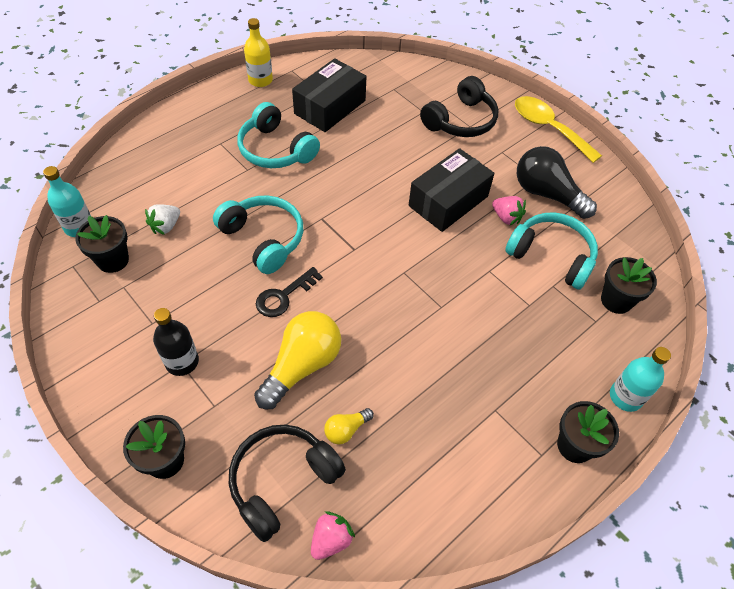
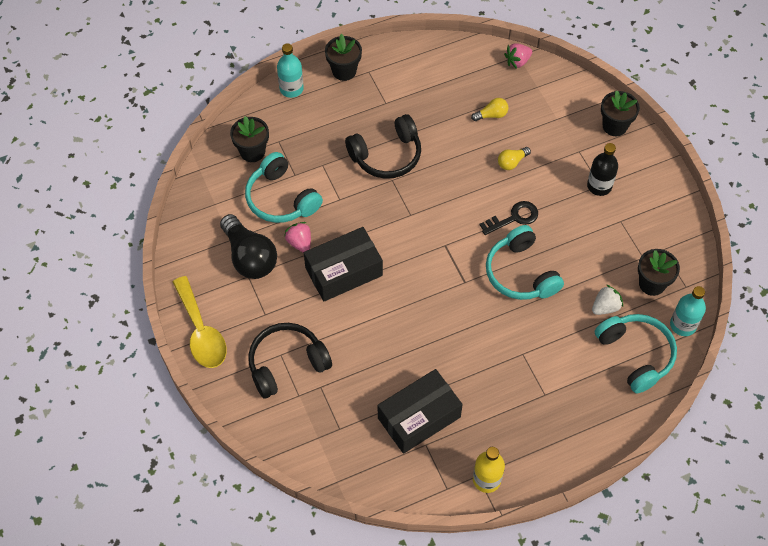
camera: 160 degrees left, 5 degrees up
(275, 150) = (490, 371): turquoise headphones -> turquoise headphones (636, 355)
(282, 481) = (540, 97): black headphones -> black headphones (387, 156)
(302, 366) = (512, 162): yellow light bulb -> yellow light bulb, size x0.48

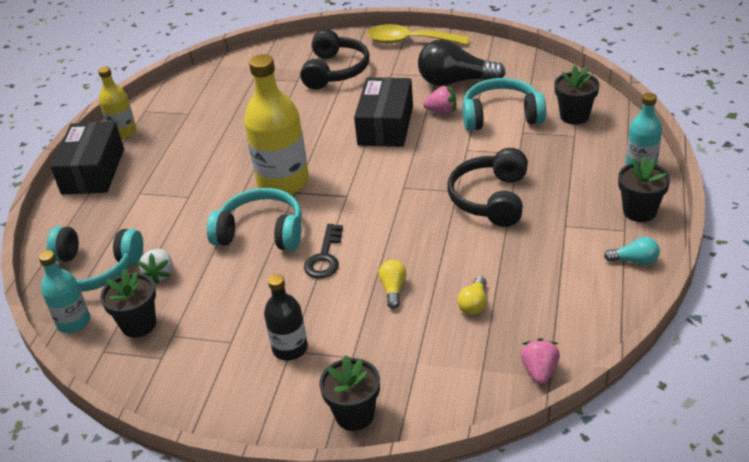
camera: 130 degrees right, 20 degrees down
(394, 55) = (634, 260): none -> turquoise light bulb
(419, 417) = (212, 118): black box -> black box (93, 171)
(460, 298) = (283, 182): none -> yellow bottle

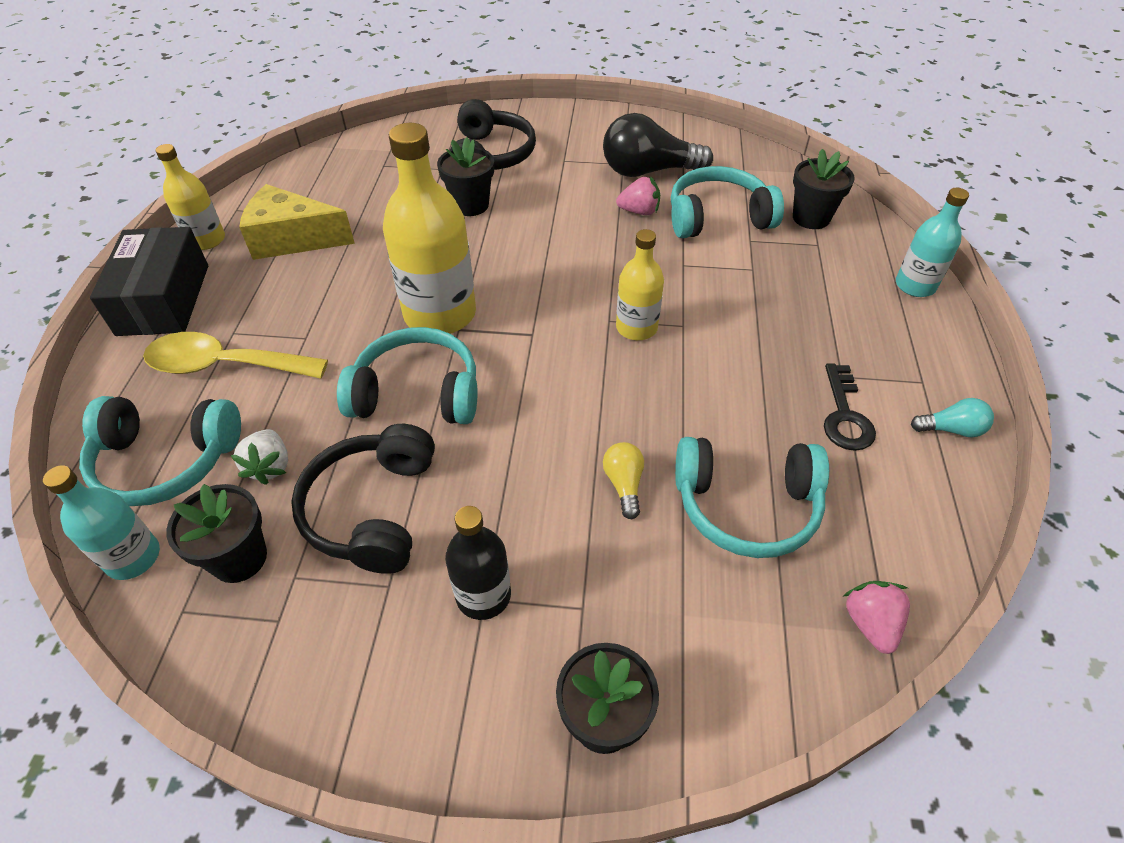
camera: 10 degrees left, 10 degrees up
(183, 131) = (292, 239): none -> yellow cheese
(325, 257) = (515, 432): black key -> black key (845, 415)
(386, 125) = (569, 231): black box -> none
(409, 41) = (579, 118): yellow spoon -> yellow spoon (224, 365)
(422, 192) = (636, 328): none -> yellow bottle
(474, 304) = (746, 506): yellow light bulb -> turquoise headphones
(490, 199) = (731, 336): black headphones -> black headphones (372, 510)
(639, 211) = (934, 353): black flower pot -> black flower pot (470, 205)

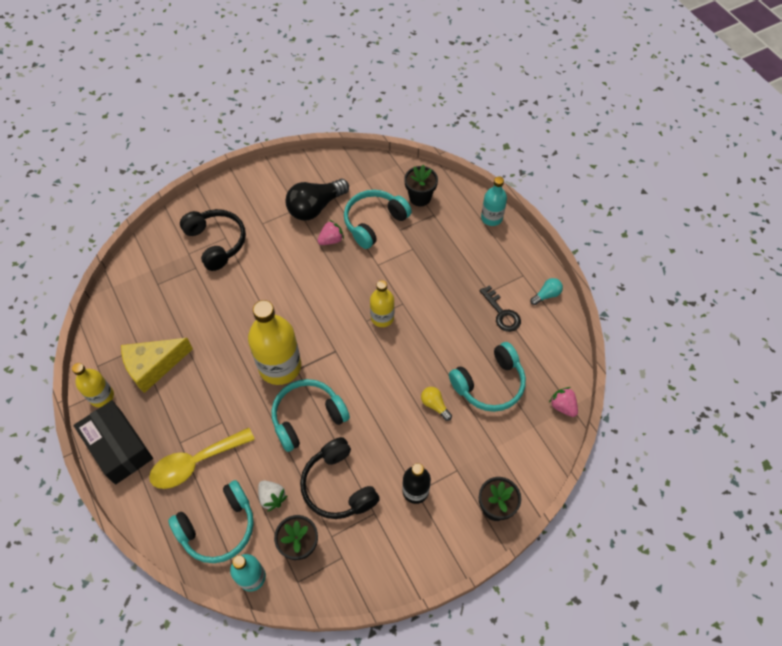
camera: 35 degrees left, 10 degrees up
(470, 205) = (235, 286): black flower pot -> none

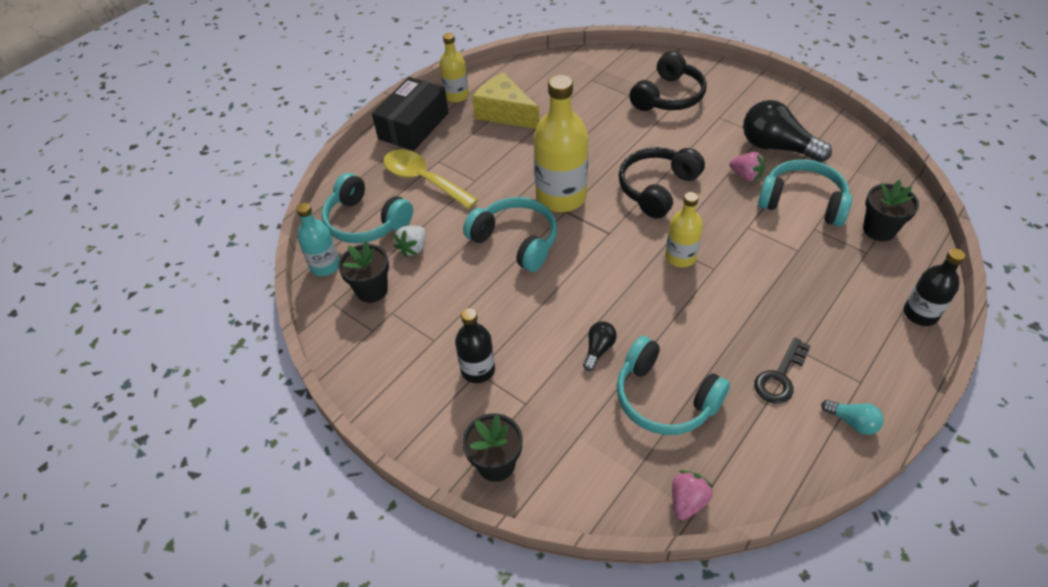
camera: 70 degrees right, 10 degrees down
(338, 486) = (450, 296): black headphones -> black headphones (657, 188)
(435, 405) = (598, 349): yellow light bulb -> black light bulb
(491, 218) = (920, 314): turquoise bottle -> black bottle

